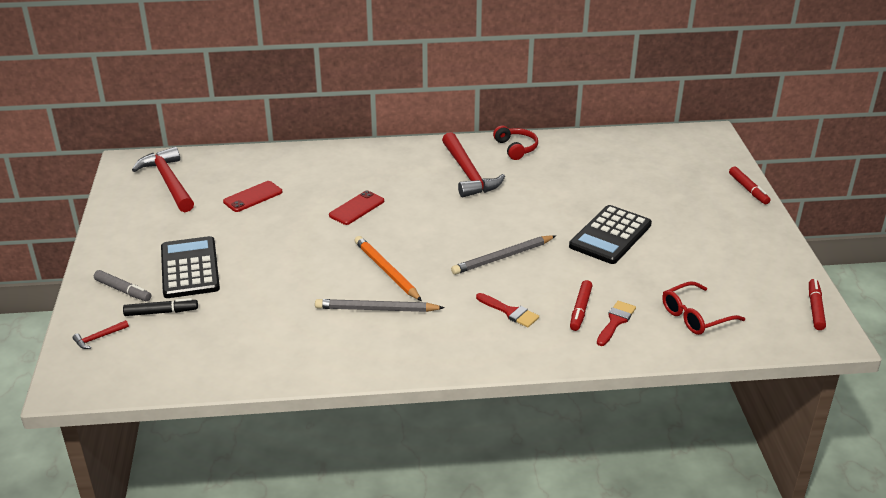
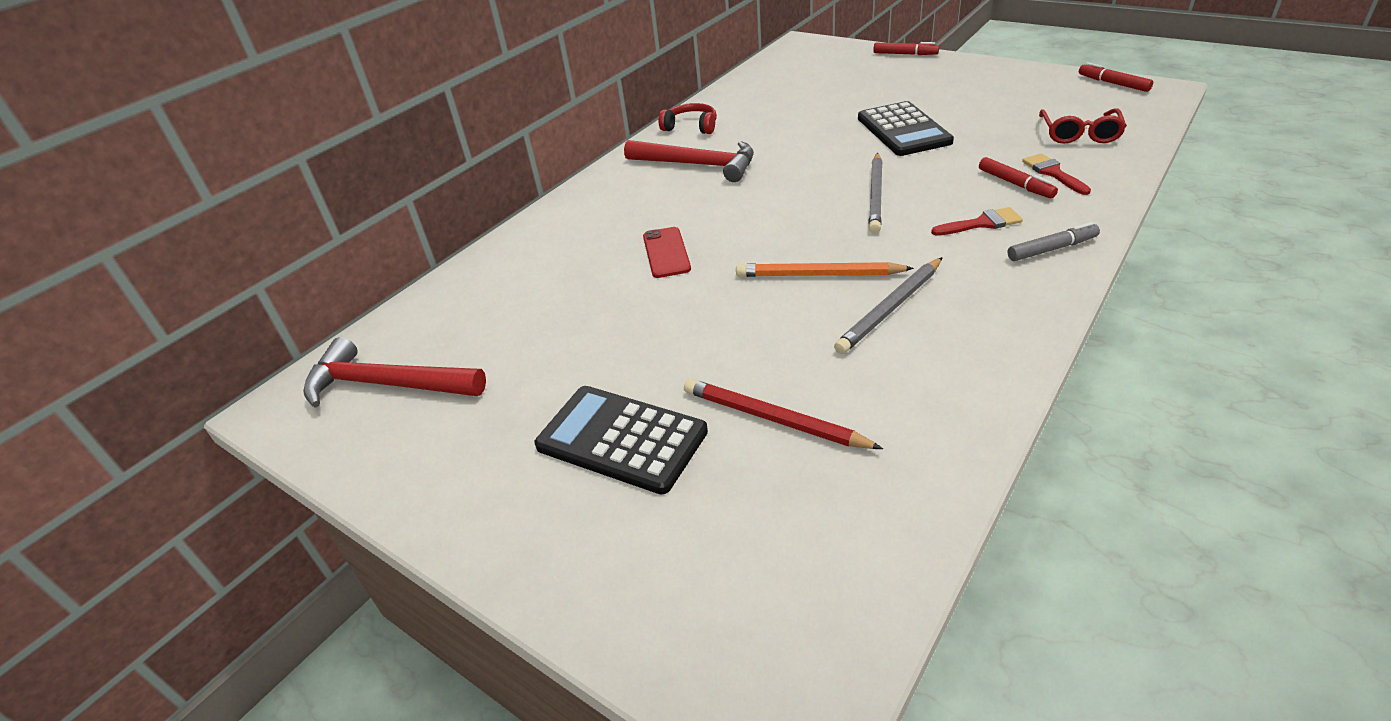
camera: 45 degrees left, 5 degrees up
(98, 338) = (691, 621): red hammer -> none
(123, 290) = (593, 537): grey marker -> grey marker (1052, 249)
(161, 312) = (698, 512): black marker -> none
(243, 307) = (773, 419): none -> red pencil
(253, 197) = (532, 321): red phone -> none

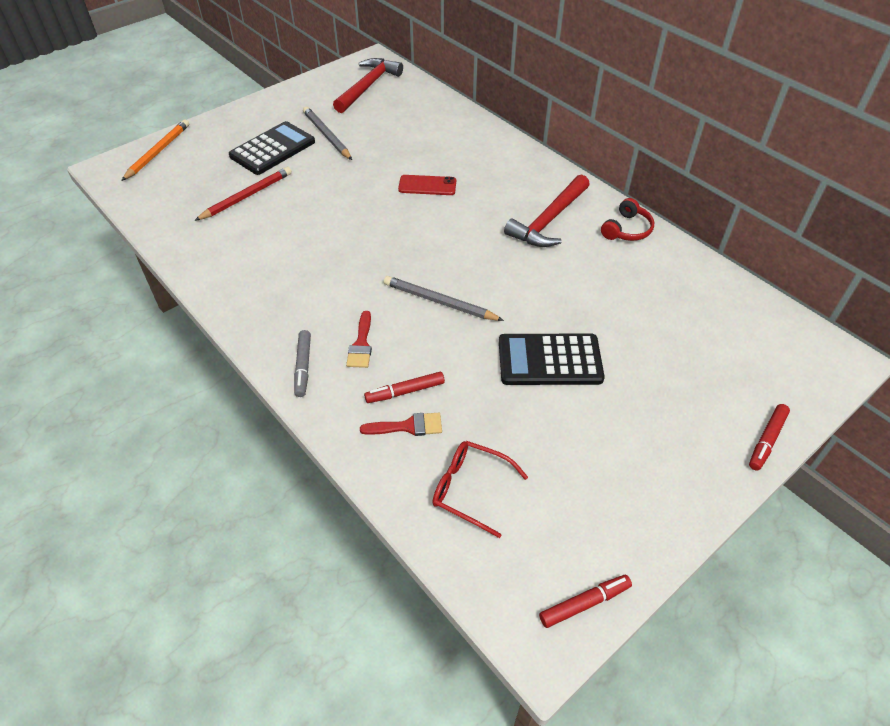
camera: 100 degrees right, 10 degrees up
(818, 275) = (356, 243): orange pencil -> orange pencil (158, 152)
(890, 308) = (299, 263): grey pencil -> grey pencil (327, 135)

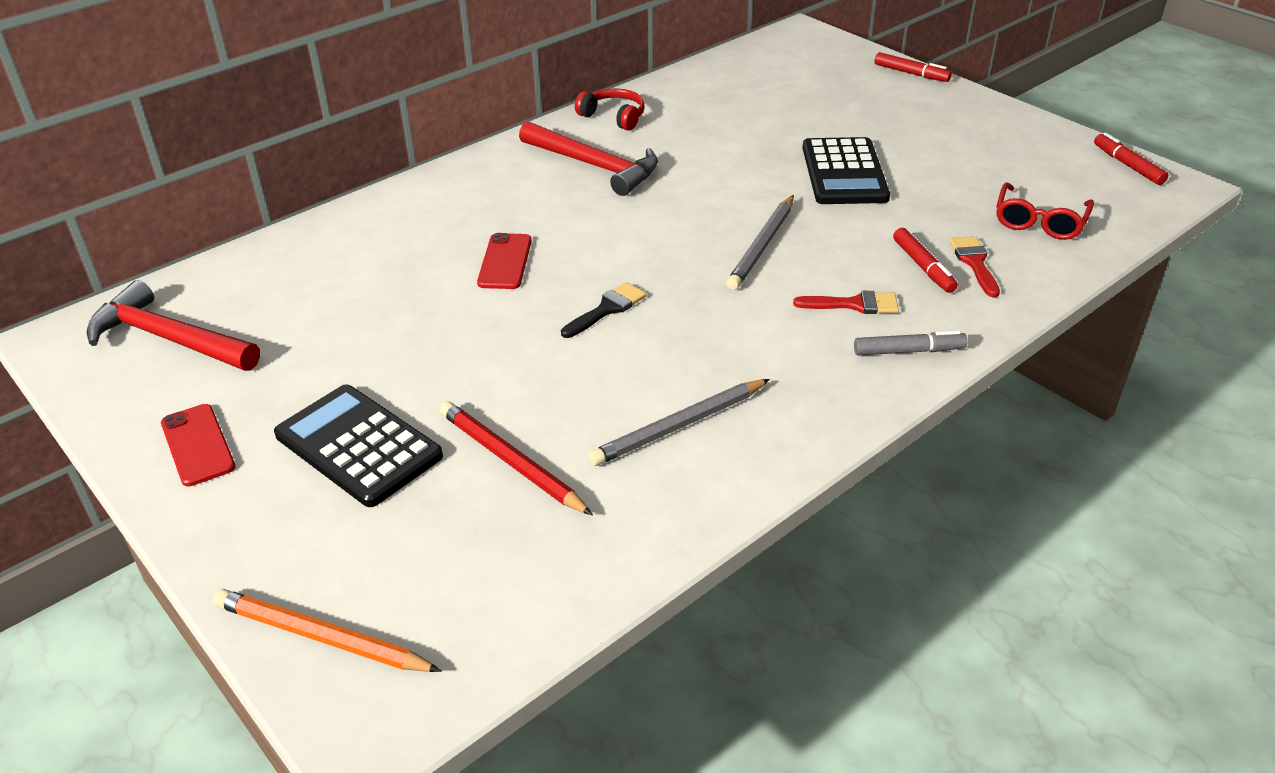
camera: 90 degrees left, 10 degrees down
(286, 106) = (197, 445): none -> red phone
(327, 135) = (330, 378): grey pencil -> grey pencil (679, 426)
(372, 227) = (607, 309): none -> black brush

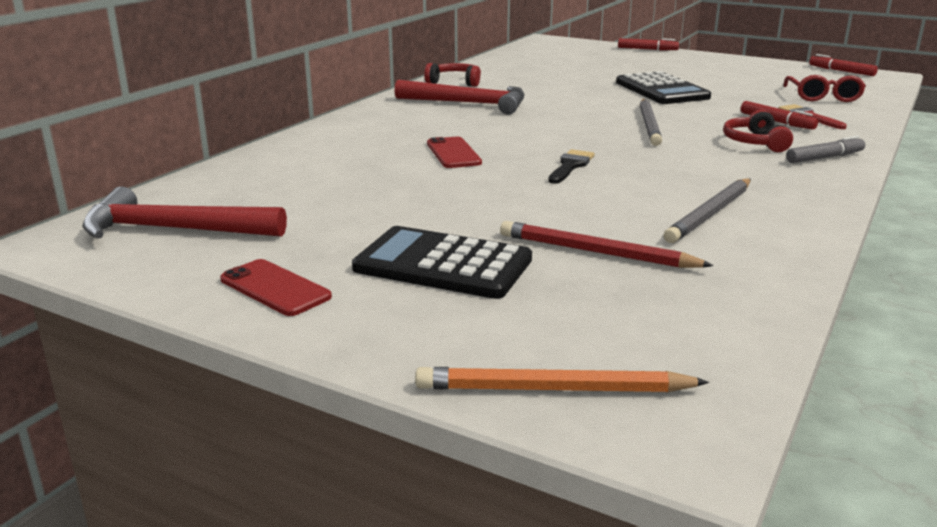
camera: 20 degrees left, 15 degrees down
(854, 304) = (754, 142): red brush -> red headphones

